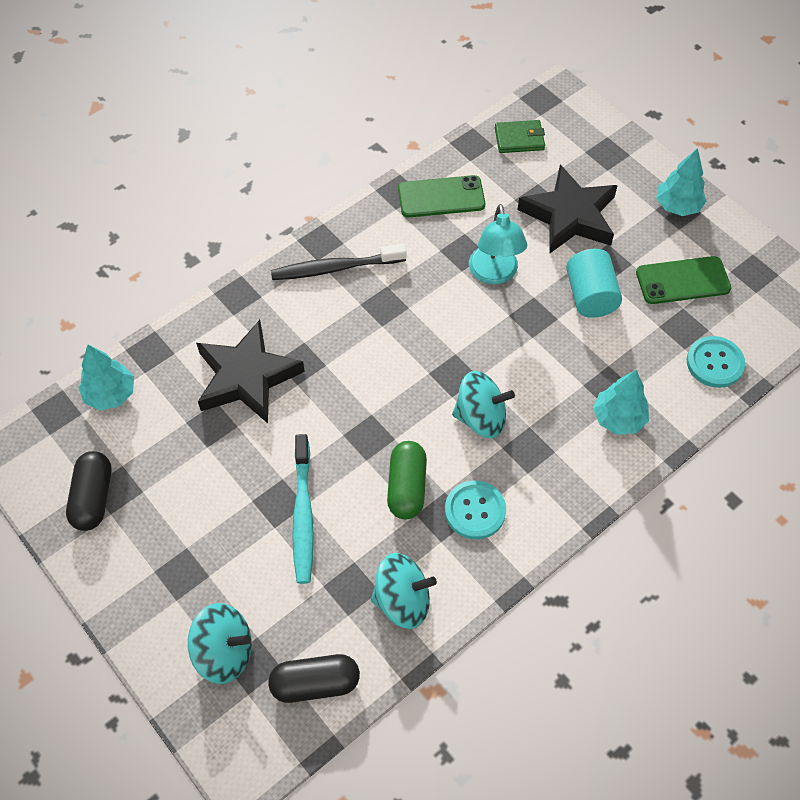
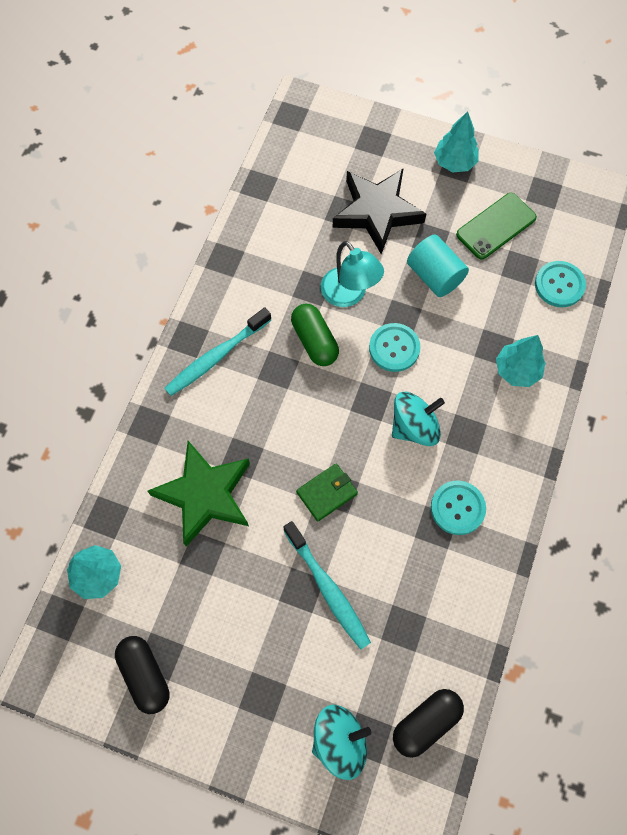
camera: 30 degrees left, 10 degrees up
(247, 377) = (205, 495): black star -> green star
(335, 268) = (216, 357): black toothbrush -> turquoise toothbrush
(402, 600) = (449, 614): turquoise spinning top -> none
(407, 487) = (394, 518): green capsule -> green capsule (314, 341)
(441, 197) = (264, 247): green phone -> none
(507, 340) = (394, 348): none -> turquoise button
(519, 139) = (295, 161): green wallet -> green wallet (326, 493)

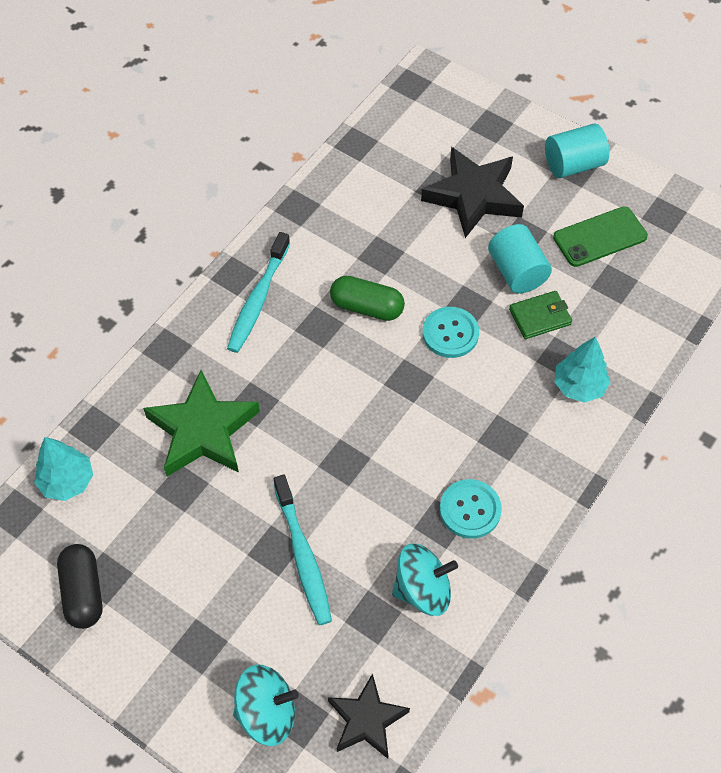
camera: 15 degrees right, 10 degrees down
(216, 357) = (258, 299): turquoise toothbrush -> turquoise toothbrush turned 45 degrees counterclockwise
(314, 341) = (367, 307): green capsule -> green capsule turned 60 degrees counterclockwise
(326, 493) = (332, 460): green wallet -> green wallet (540, 317)
(349, 295) = (418, 270): turquoise lamp -> none
(414, 426) = (448, 416): turquoise spinning top -> turquoise spinning top (422, 590)
(426, 722) = (367, 720): black capsule -> black star
(454, 162) = (573, 164): turquoise tree -> turquoise cylinder
(559, 285) = (653, 311): turquoise button -> none

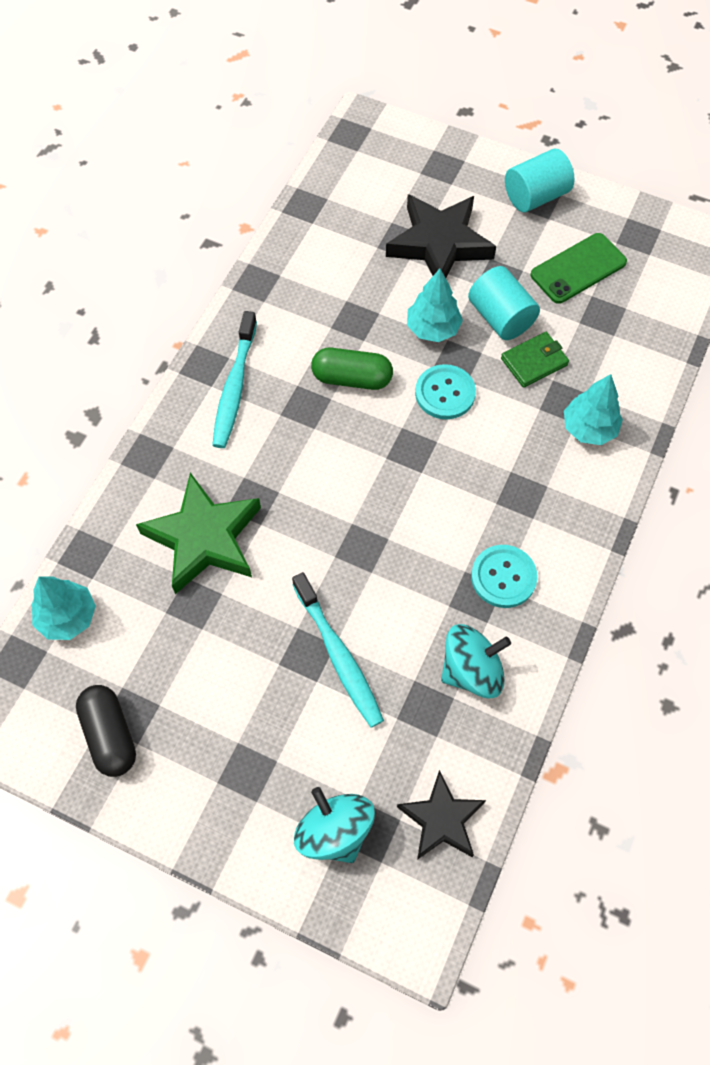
camera: 10 degrees left, 5 degrees up
(267, 713) = (334, 831): turquoise spinning top -> turquoise spinning top turned 105 degrees counterclockwise
(451, 273) = (433, 328): none -> turquoise tree

